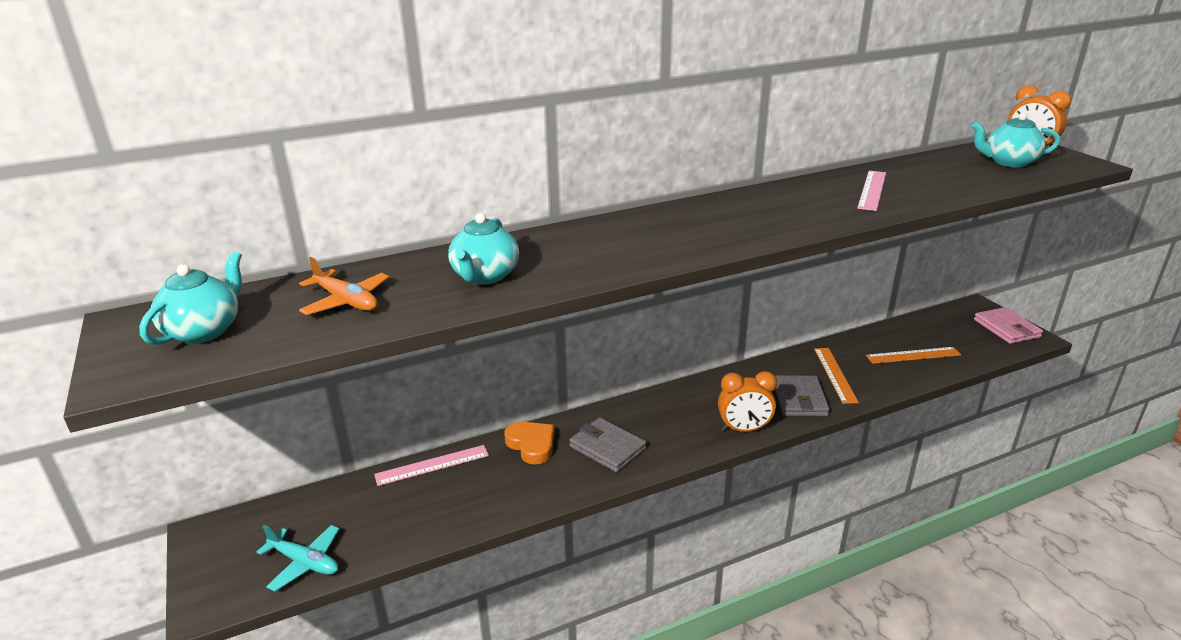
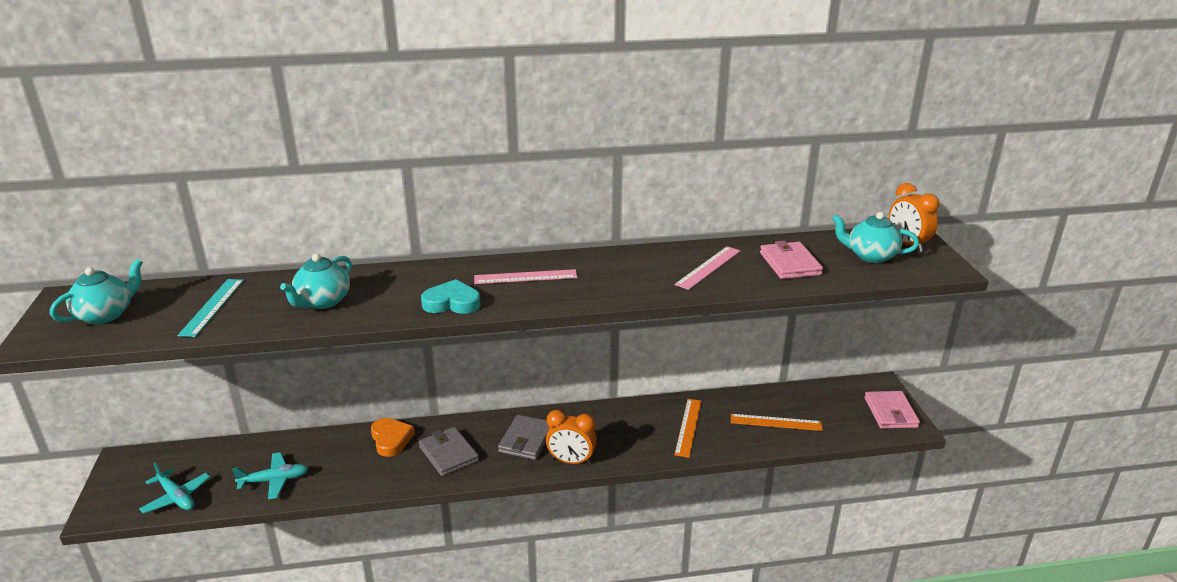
camera: 15 degrees right, 0 degrees up
(346, 301) = (212, 307): orange plane -> turquoise ruler
(420, 517) = (274, 480): none -> turquoise plane
(432, 465) = (307, 440): pink ruler -> pink ruler (525, 277)
(640, 256) = (452, 303): none -> turquoise heart
(799, 399) = (639, 443): grey wallet -> grey wallet (526, 440)
(945, 177) = (790, 264): none -> pink wallet

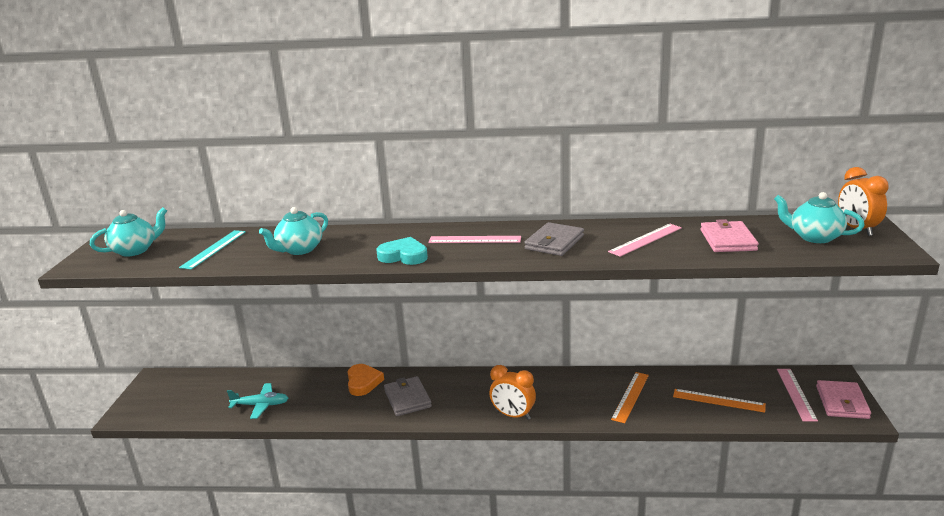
camera: 15 degrees right, 5 degrees down
(176, 497) = (183, 410): turquoise plane -> none
(526, 440) = (477, 393): grey wallet -> grey wallet (554, 242)
(847, 408) = (796, 394): none -> pink ruler

